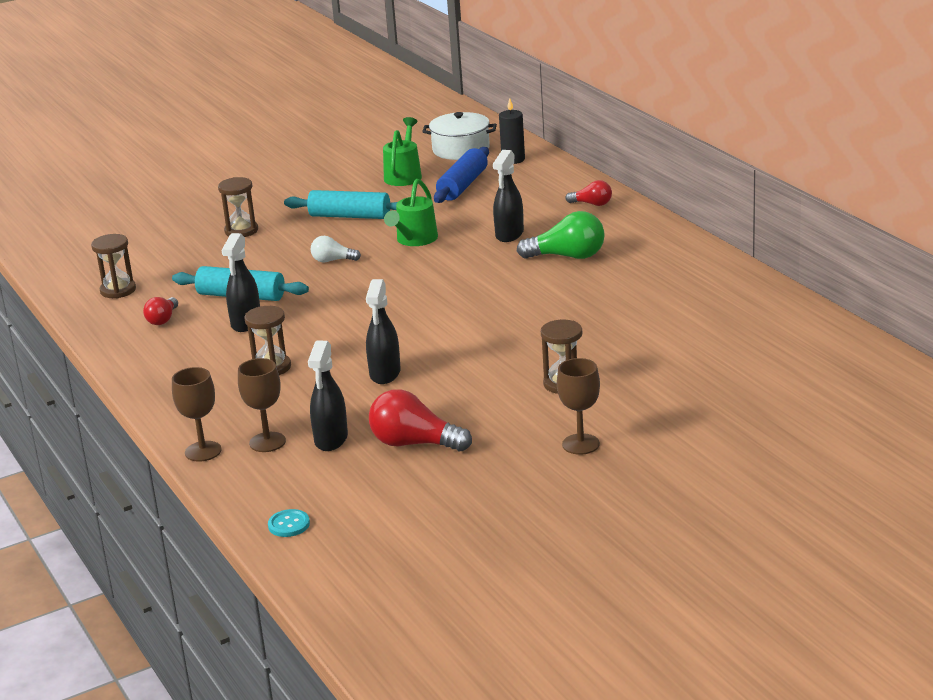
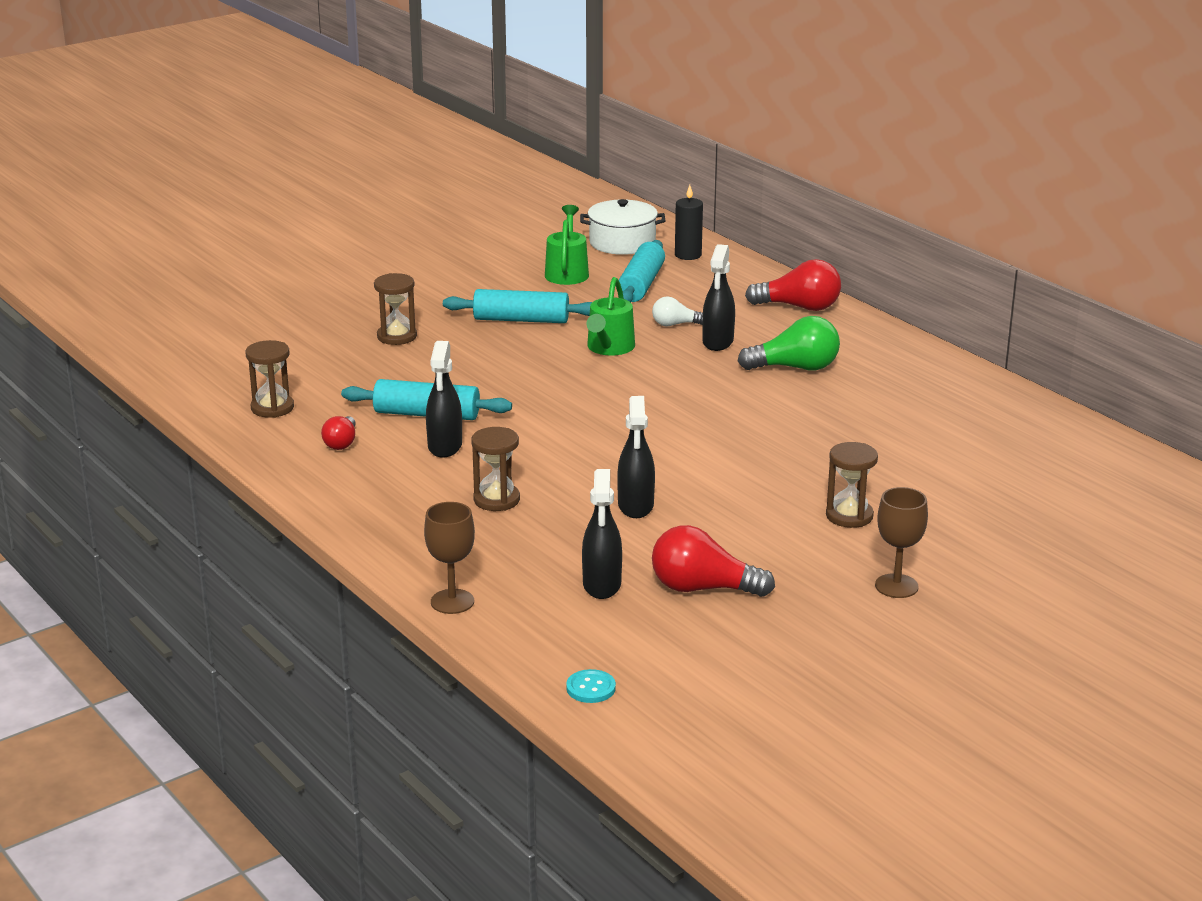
camera: 10 degrees left, 0 degrees up
(267, 442) = (526, 589): brown goblet -> none
(332, 260) = (521, 372): white light bulb -> white light bulb (675, 324)
(462, 185) = (641, 285): blue rolling pin -> turquoise rolling pin
(592, 204) = (799, 307): red light bulb -> red light bulb, size x1.74

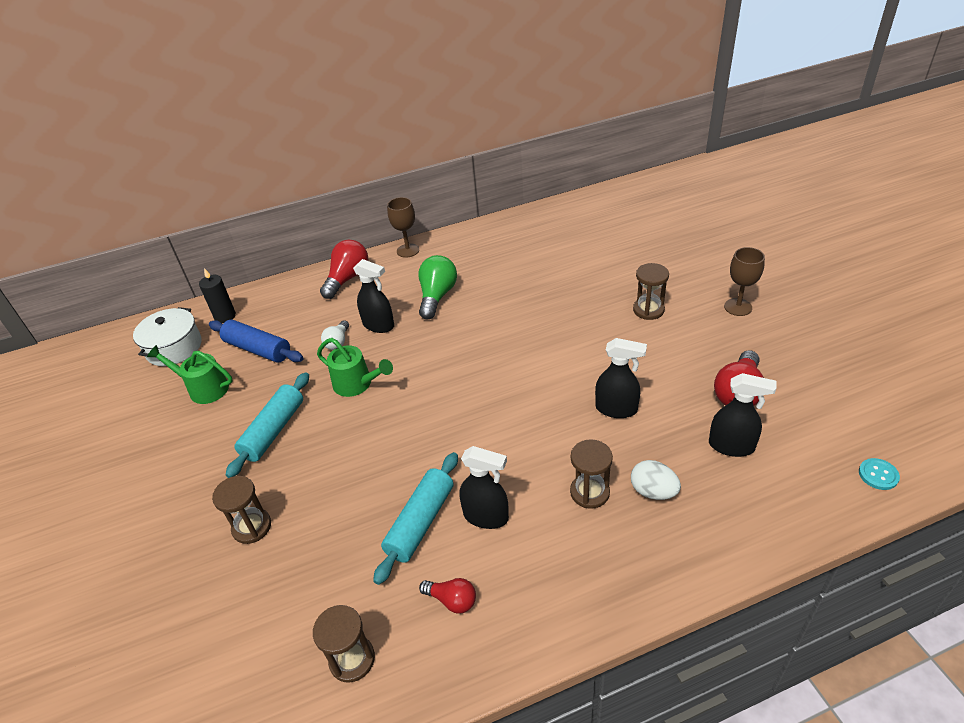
camera: 70 degrees left, 15 degrees up
(452, 601) = (755, 546): brown goblet -> brown goblet (408, 250)
(510, 537) = (653, 491): none -> white egg
(641, 285) = (258, 349): turquoise rolling pin -> blue rolling pin

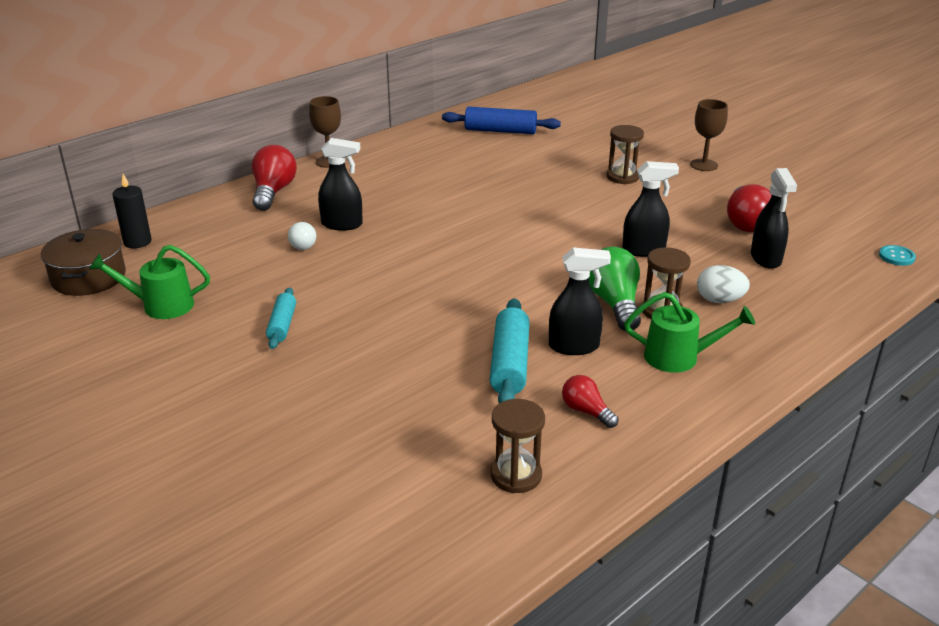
camera: 25 degrees left, 10 degrees down
(174, 348) = (89, 277): white pot -> brown pot
(252, 527) = (319, 404): brown hourglass -> none
(258, 349) = (206, 263): blue rolling pin -> blue rolling pin (500, 131)
(273, 431) = (282, 325): turquoise rolling pin -> turquoise rolling pin, size x0.62
(357, 384) = (354, 273): green watering can -> green watering can (680, 357)
(437, 296) = (392, 193): green light bulb -> green light bulb (614, 303)
(452, 600) = (586, 411): red light bulb -> red light bulb turned 135 degrees counterclockwise
(731, 446) = (766, 258): black spray bottle -> black spray bottle turned 90 degrees clockwise

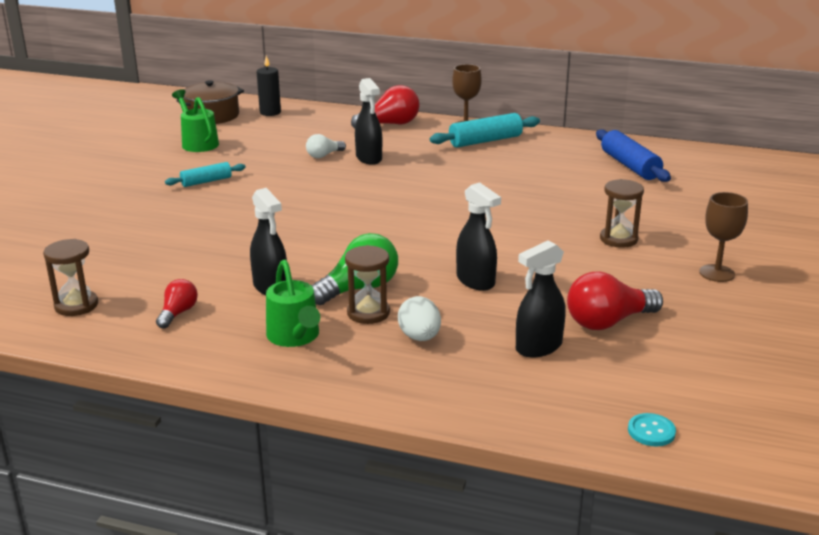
camera: 60 degrees right, 5 degrees down
(510, 363) = (222, 268): turquoise rolling pin -> turquoise rolling pin (485, 141)

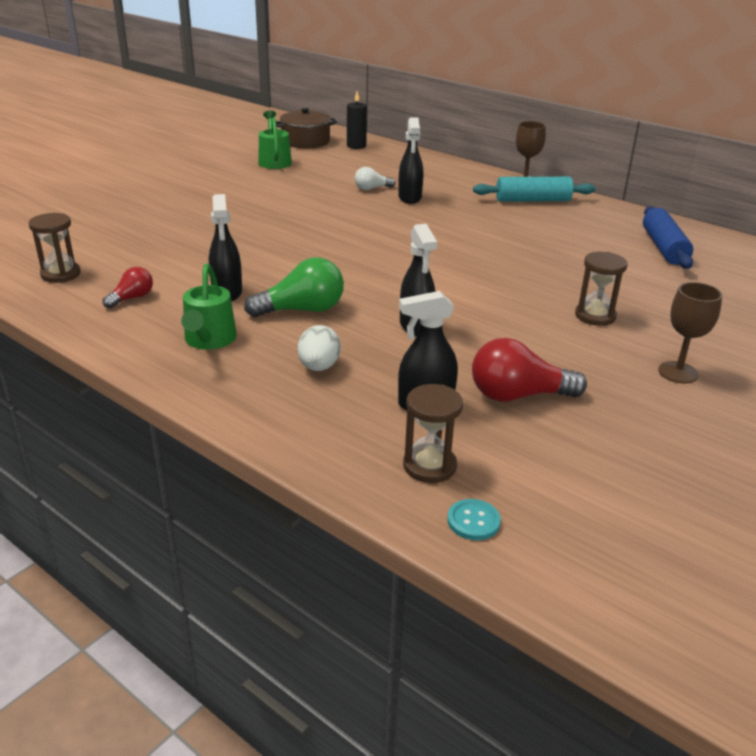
camera: 20 degrees right, 5 degrees up
(206, 181) = (253, 193): turquoise rolling pin -> none
(368, 313) = (291, 334): brown hourglass -> brown hourglass (429, 466)
(390, 124) = (454, 172): red light bulb -> none

